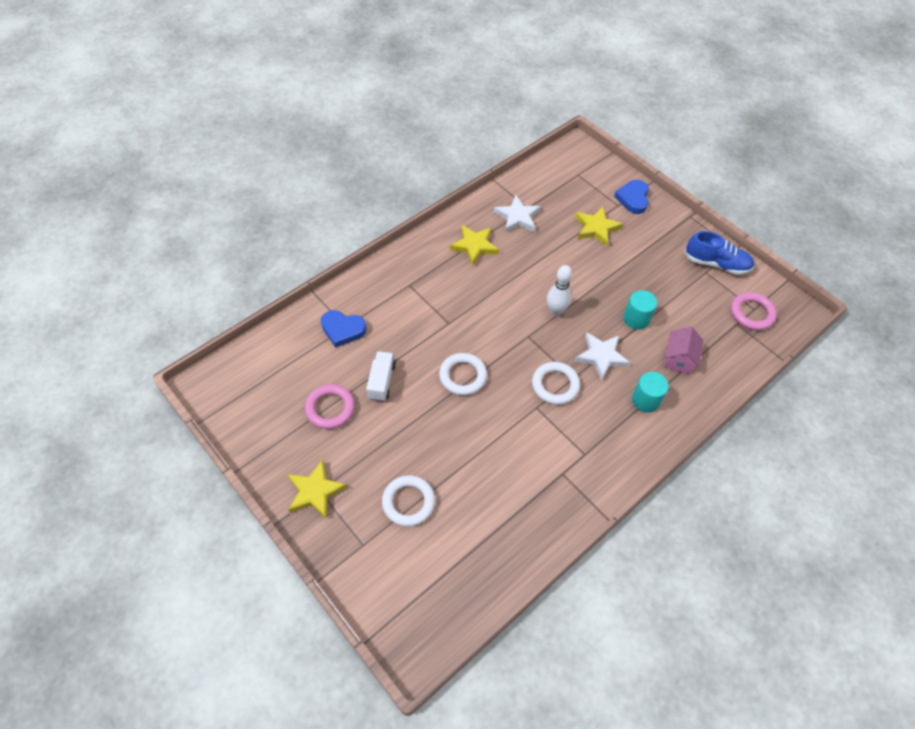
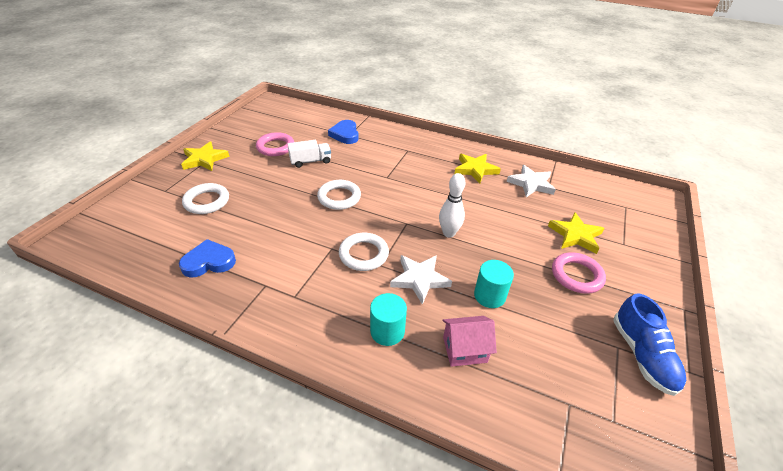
camera: 65 degrees right, 15 degrees down
(633, 198) = (646, 253): blue heart -> blue heart (209, 262)
(751, 313) = (602, 419): pink ring -> pink ring (576, 275)

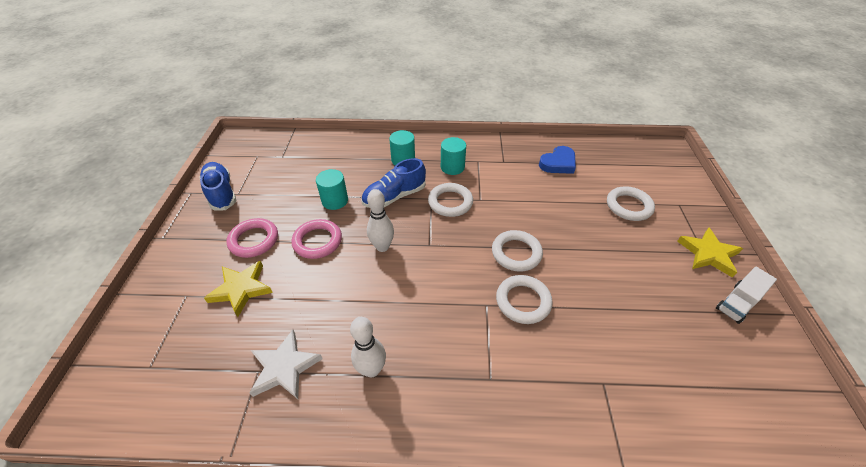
camera: 160 degrees right, 5 degrees up
(275, 147) = (665, 307): pink ring -> pink ring (317, 241)
(310, 161) = (597, 297): white truck -> white truck (737, 303)
(331, 297) = (452, 167): none -> turquoise cylinder
(345, 134) = (609, 381): blue heart -> none
(360, 172) = (523, 301): none -> white ring
(419, 279) = (394, 197): white star -> blue shoe
(464, 349) = (349, 164): pink house -> none
(475, 170) = (372, 369): yellow star -> white bowling pin

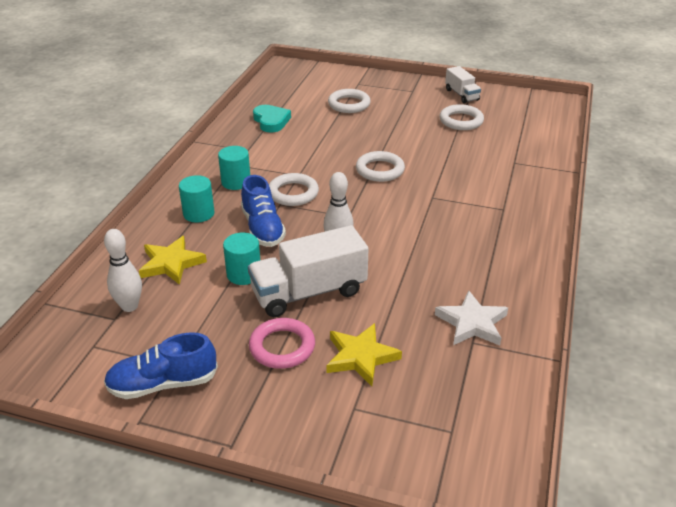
camera: 75 degrees left, 10 degrees down
(317, 241) = (309, 292): pink ring -> white truck
(372, 369) = (484, 268): white bowling pin -> white bowling pin (129, 306)
(523, 301) = (434, 178): white ring -> white ring (461, 121)
(558, 163) = (271, 121): blue heart -> turquoise heart
(708, 254) = (415, 90): yellow star -> yellow star (171, 263)

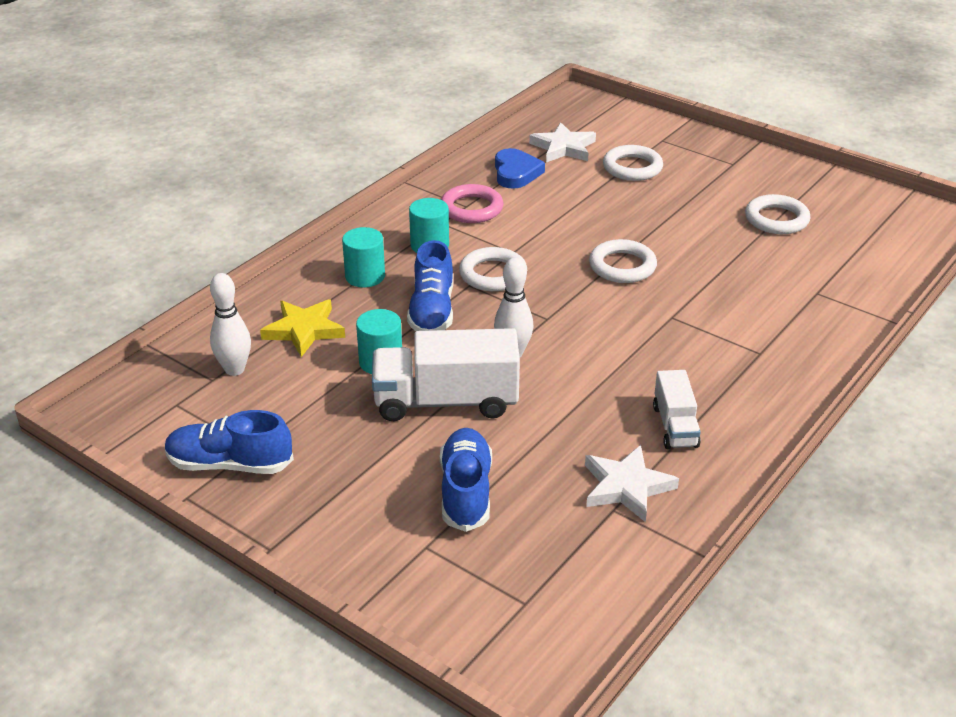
camera: 20 degrees right, 0 degrees up
(271, 121) = (516, 173): turquoise heart -> blue heart
(282, 347) = (381, 457): pink ring -> pink ring (471, 208)
(295, 99) = (563, 147): none -> white star
(360, 357) = (466, 492): yellow star -> blue shoe
(461, 95) = (801, 181): white truck -> white truck (675, 426)

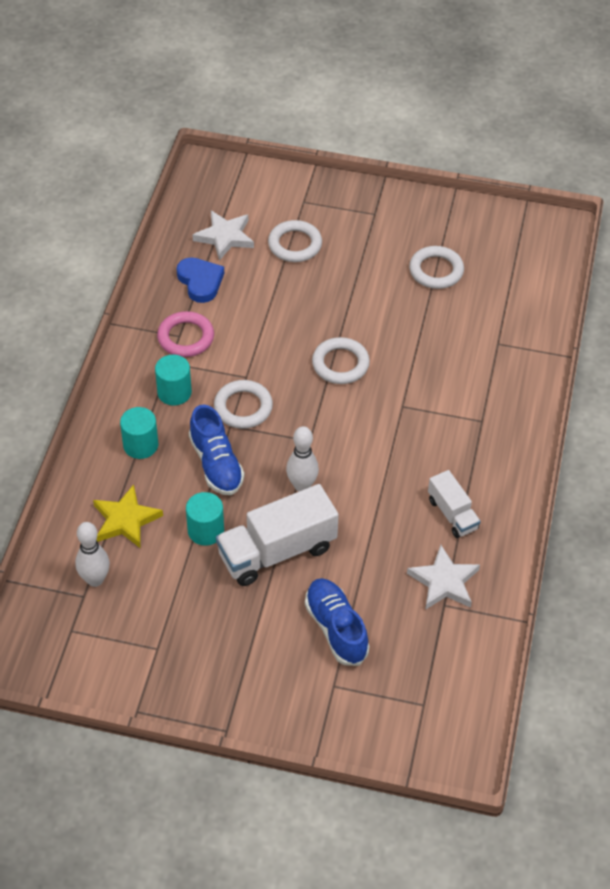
camera: 25 degrees left, 15 degrees up
(230, 464) = (150, 670): blue shoe -> none

